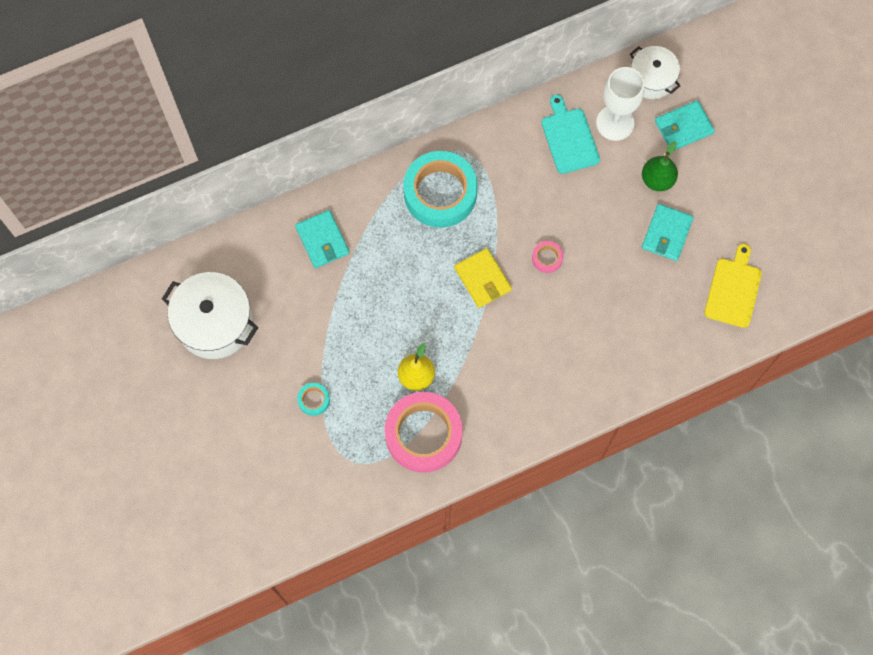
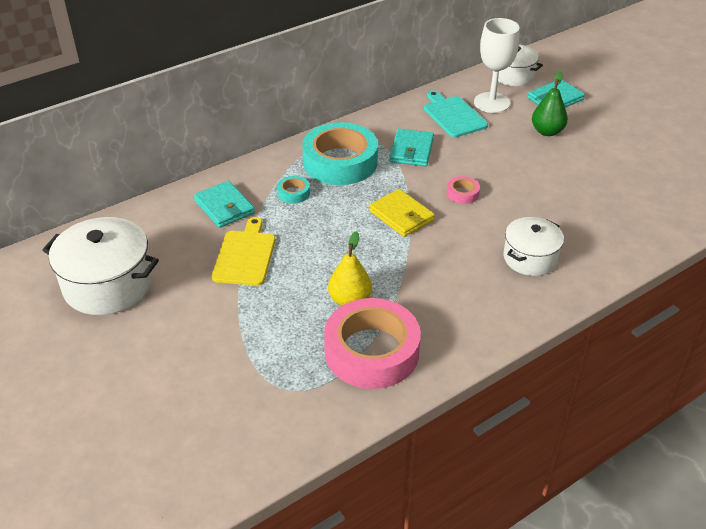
camera: 10 degrees left, 30 degrees down
(314, 400) = (232, 337): turquoise tape -> turquoise tape (293, 193)
(584, 352) = (530, 258): none -> white pot
(667, 233) = (573, 164): turquoise wallet -> turquoise wallet (411, 150)
(733, 290) = (659, 194): yellow cutting board -> yellow cutting board (245, 255)

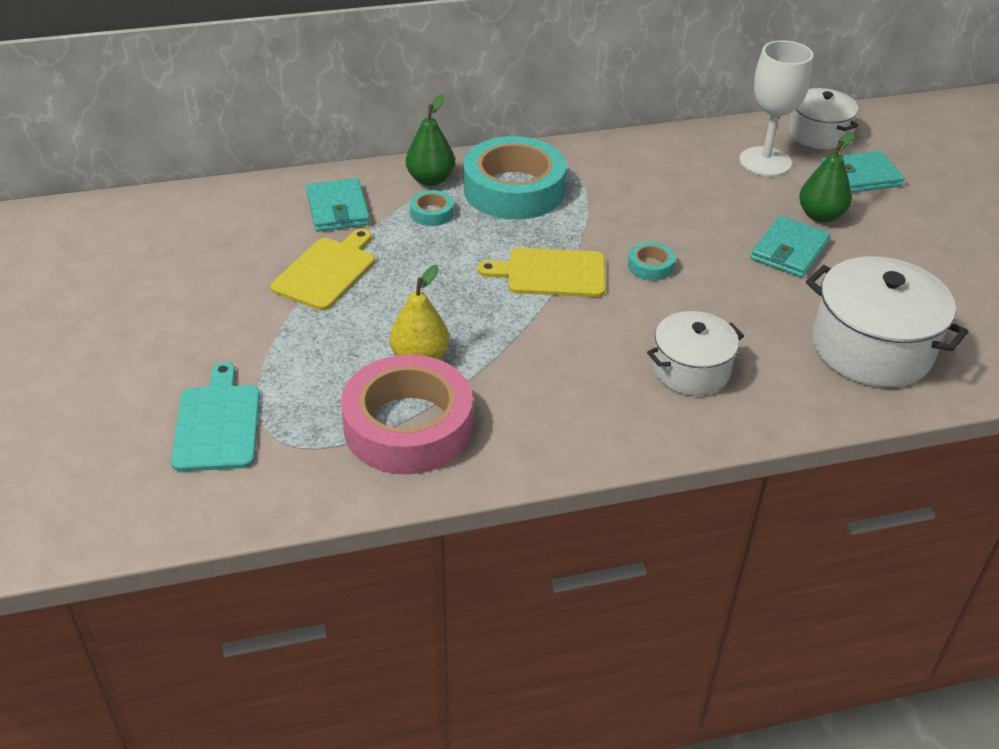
camera: 20 degrees right, 0 degrees up
(108, 285) = (150, 263): white pot -> white pot (871, 348)
(278, 168) = (430, 179): none -> green pear
(401, 215) = (551, 273): yellow wallet -> yellow cutting board
(411, 150) = (616, 197): turquoise wallet -> turquoise wallet (789, 251)
(453, 115) = (700, 166): turquoise cutting board -> turquoise cutting board (217, 424)
(462, 193) = (650, 266): pink tape -> turquoise tape

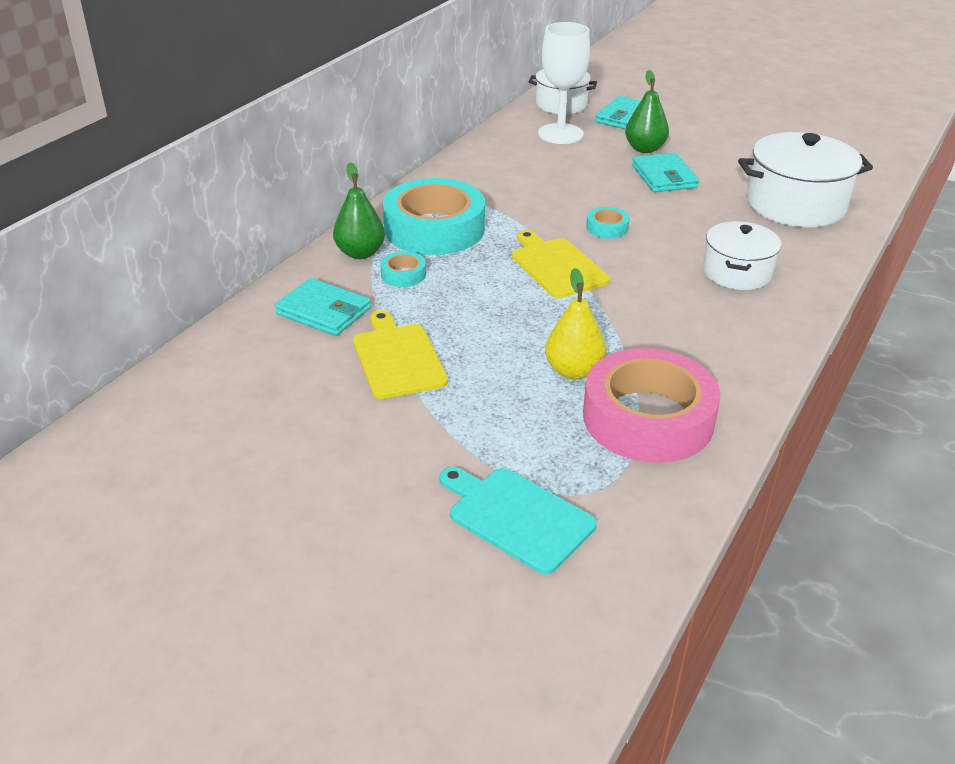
camera: 45 degrees left, 5 degrees down
(551, 273) = (556, 266): yellow cutting board -> yellow cutting board turned 105 degrees clockwise

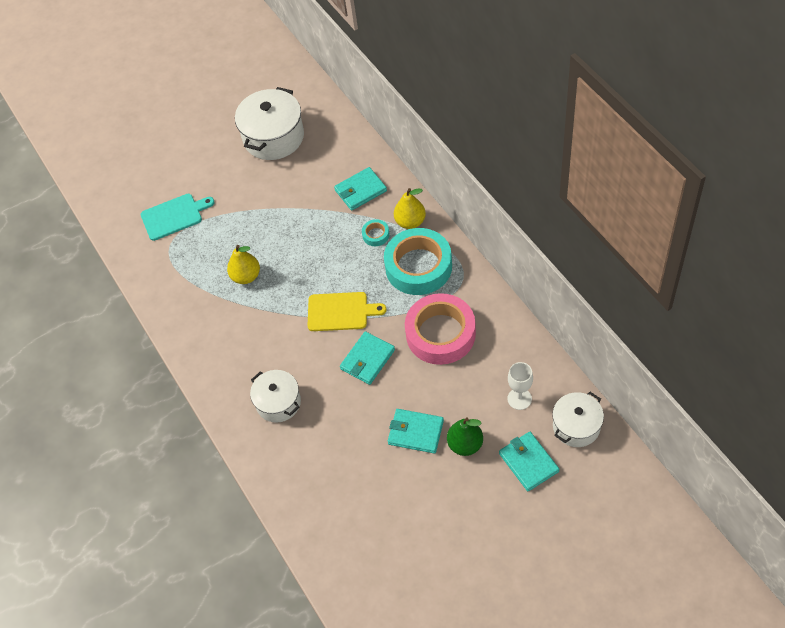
camera: 125 degrees right, 20 degrees up
(360, 253) = (410, 222): green pear -> yellow pear
(397, 358) = (302, 209): yellow cutting board -> none
(560, 134) = (519, 399): white goblet -> white goblet, size x0.63
(607, 228) = (367, 359): turquoise tape -> turquoise wallet
(648, 418) = (195, 290): pink tape -> pink tape (440, 334)
(795, 205) = (331, 494): white pot -> white pot (273, 137)

